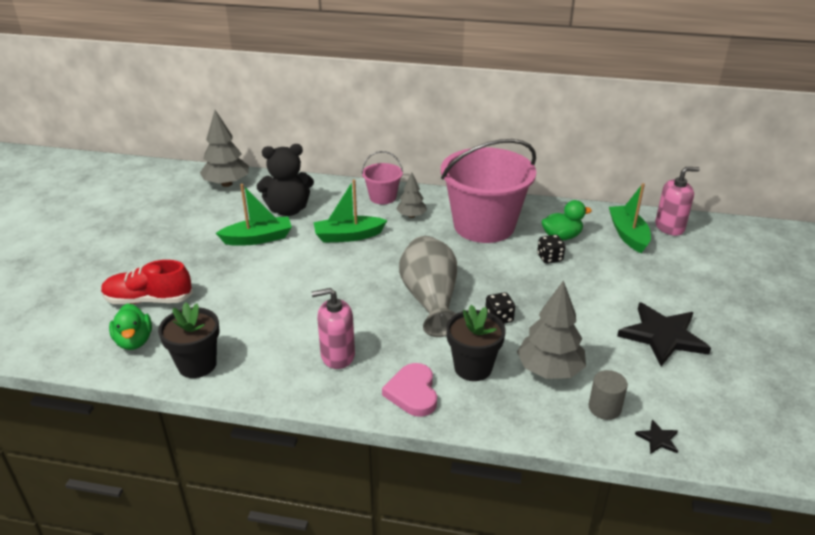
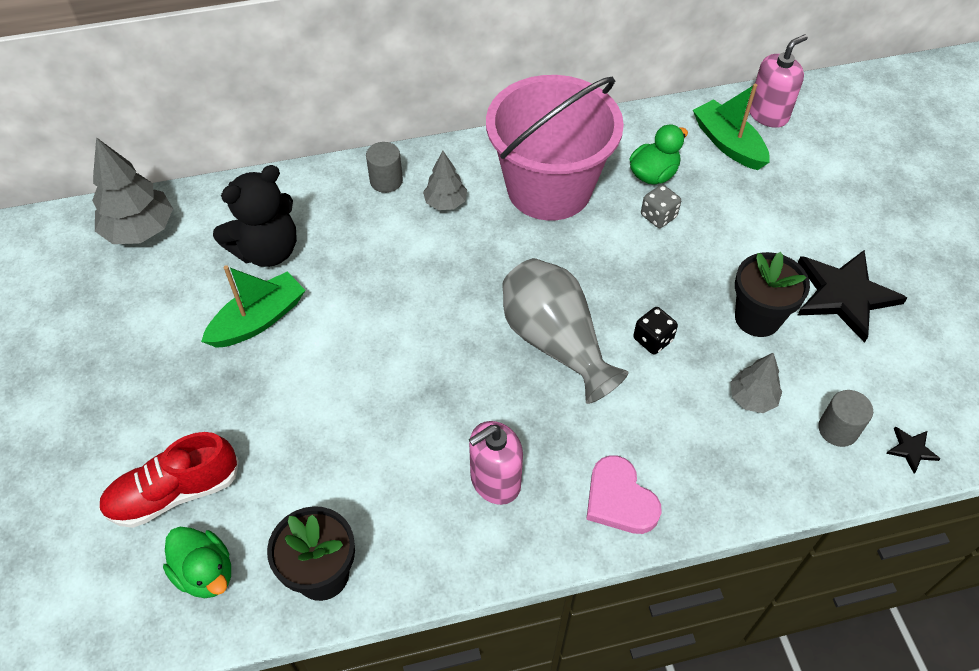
camera: 25 degrees left, 20 degrees up
(348, 236) = (383, 270): green boat -> none
(382, 197) = (386, 181): pink bucket -> grey cylinder
(473, 367) = (666, 431): black flower pot -> black flower pot (757, 318)
(549, 258) = (658, 216): black dice -> grey dice
(549, 370) = (752, 398): grey tree -> grey tree, size x0.59

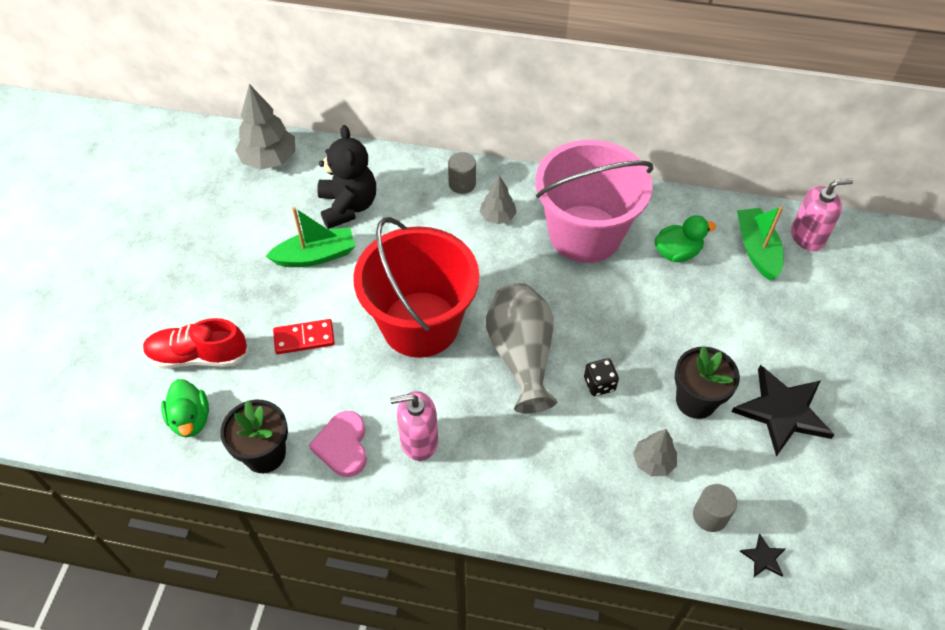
camera: 25 degrees right, 0 degrees up
(267, 250) = (348, 206): black teddy bear -> black teddy bear turned 90 degrees counterclockwise
(296, 420) = (304, 338): none -> red domino
(424, 351) = (420, 324): none -> red bucket
(619, 499) = (503, 494): pink heart -> pink heart (343, 446)
(658, 216) = (661, 288): grey dice -> none

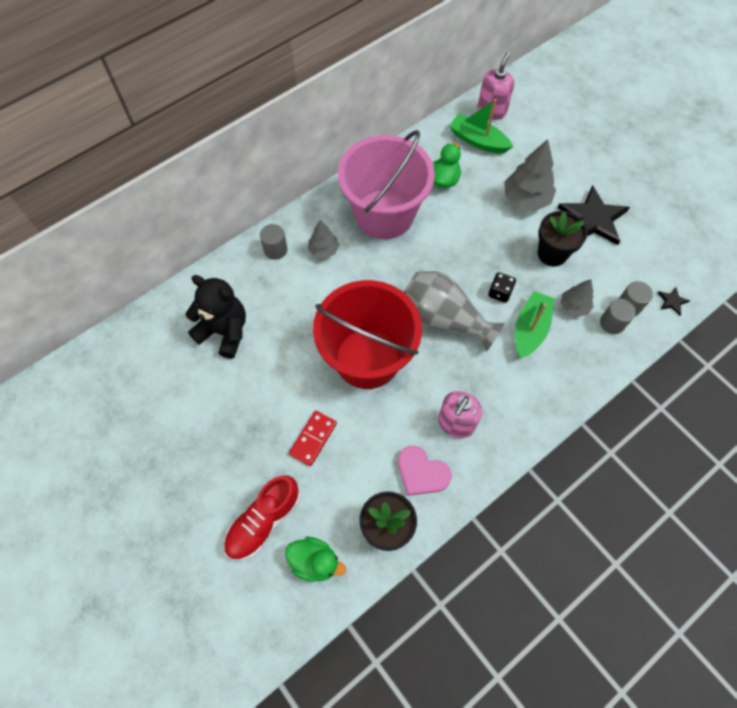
camera: 50 degrees left, 10 degrees up
(269, 159) = (125, 353): grey tree -> grey tree (526, 199)
(315, 256) = (248, 382): green boat -> green boat (530, 329)
(671, 512) = (612, 323): none -> grey cylinder

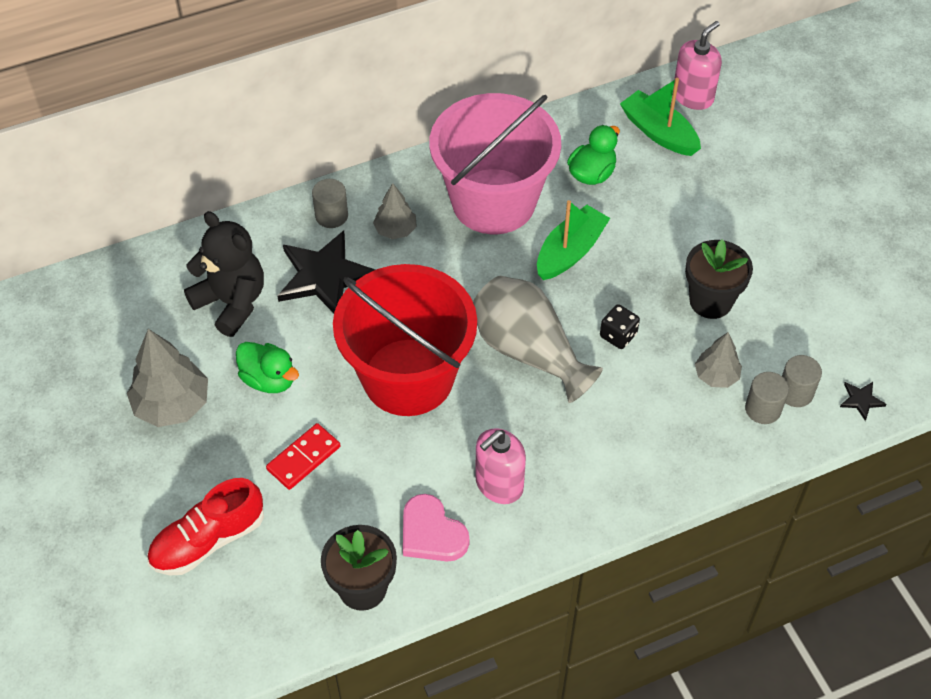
camera: 15 degrees right, 10 degrees down
(315, 562) = (257, 604): green duck -> green duck (269, 379)
(526, 199) = (699, 222): grey tree -> grey tree (172, 404)
(530, 329) = (644, 391): green boat -> green boat (570, 251)
(593, 218) = (787, 268): black star -> black star (324, 276)

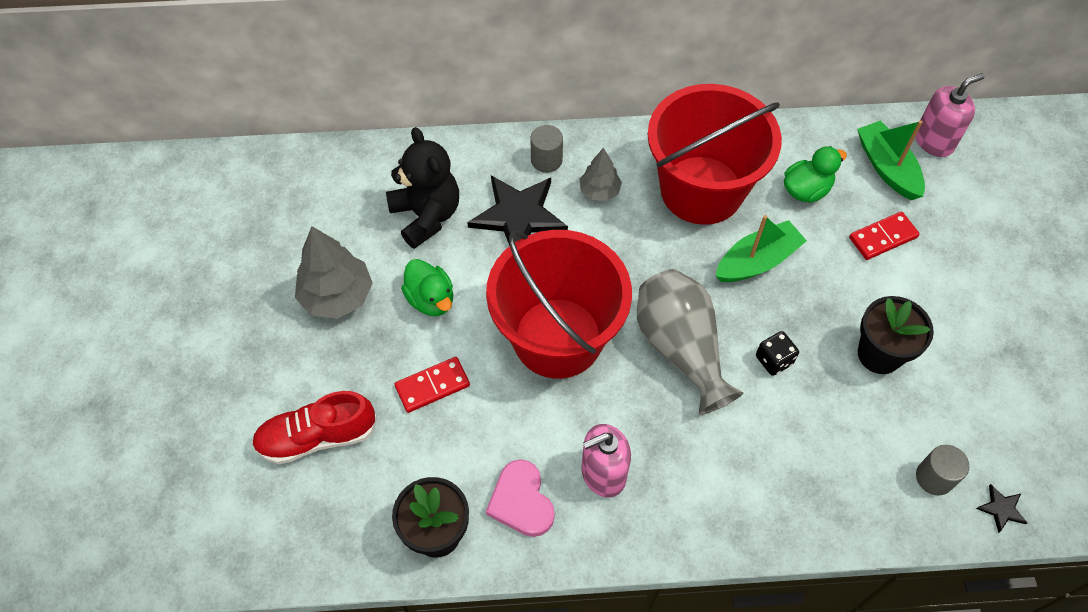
camera: 20 degrees right, 5 degrees up
(493, 201) = (701, 190): pink bucket -> red bucket
(677, 197) = (882, 237): none -> red domino
(716, 376) = (858, 433): grey tree -> none
(763, 409) = (894, 484): grey cylinder -> none

